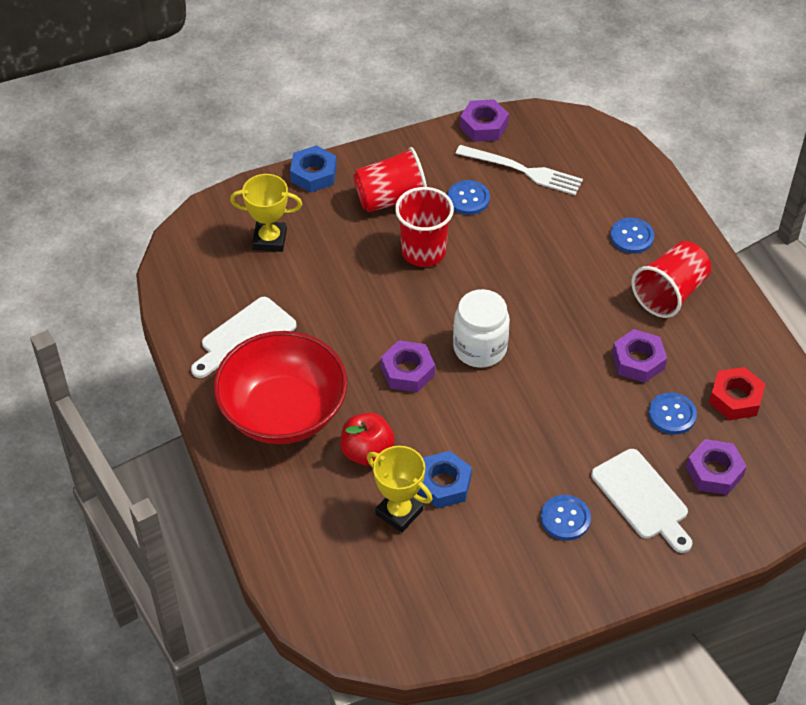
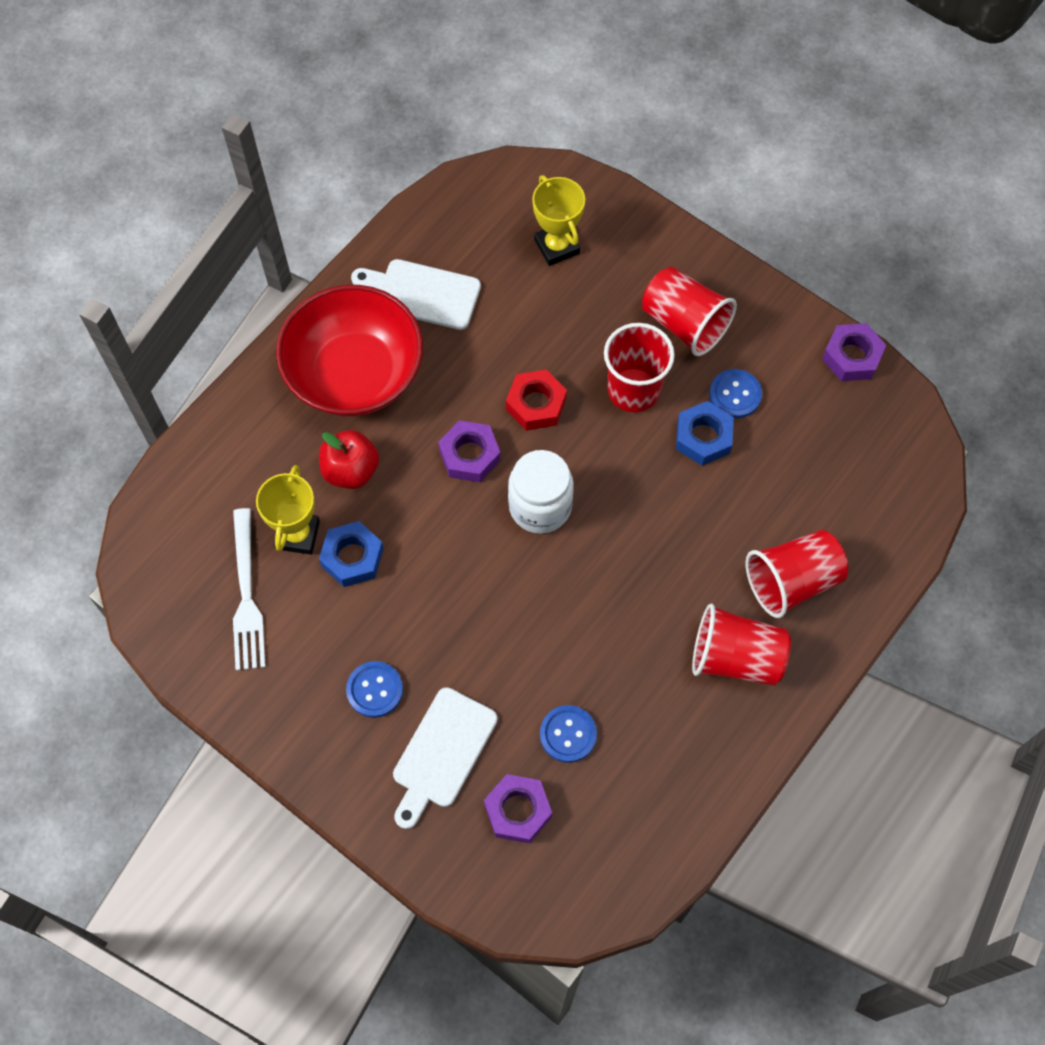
camera: 60 degrees right, 15 degrees up
(313, 174) = (669, 237): blue nut -> blue nut (703, 437)
(523, 171) = (813, 427): white fork -> white fork (246, 595)
(631, 237) = (792, 581): blue button -> red cup
(638, 361) = (620, 667): purple nut -> none
(735, 398) = (630, 790): red nut -> red nut (536, 404)

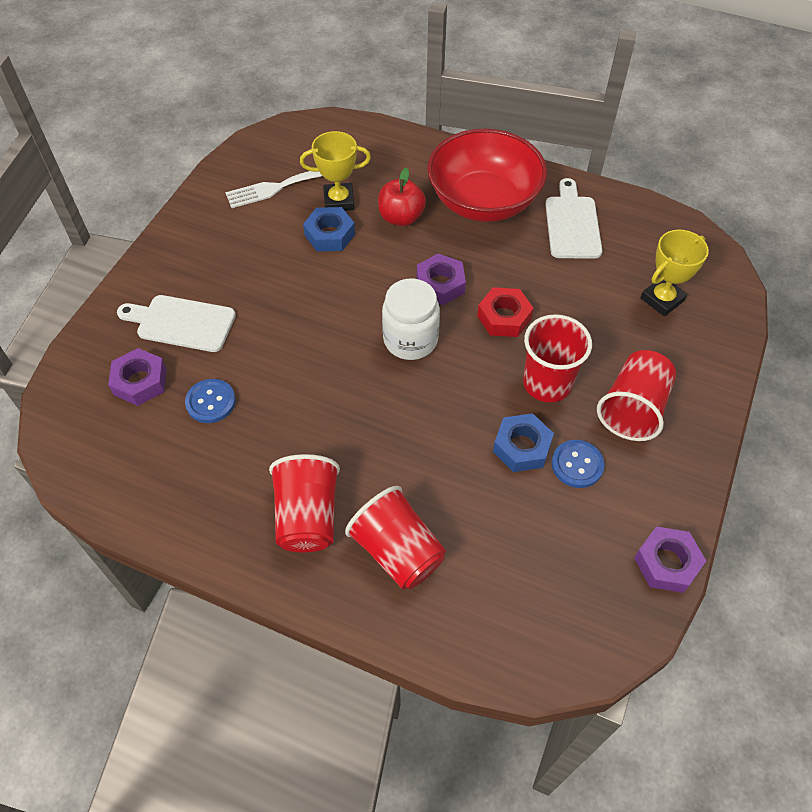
camera: 75 degrees right, 10 degrees down
(374, 690) = (225, 271): blue button -> none

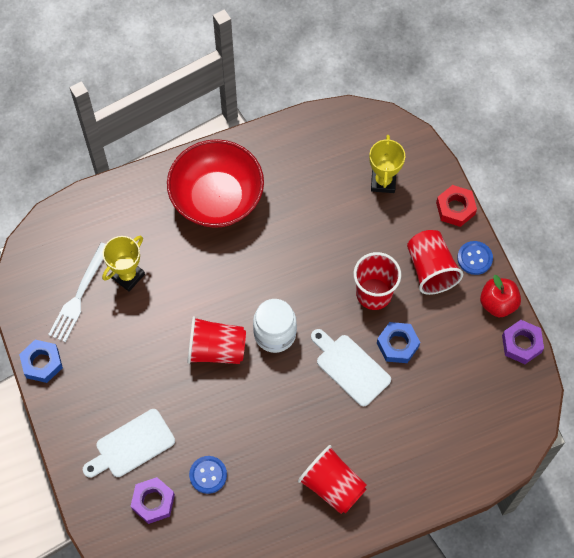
camera: 45 degrees left, 10 degrees up
(329, 235) = (150, 305): blue nut -> blue nut (42, 363)
(397, 551) = (395, 460): red cup -> red cup (216, 349)
(401, 217) = (180, 254): red apple -> red apple (498, 303)
(440, 284) = (253, 282): purple nut -> none
(504, 317) = (310, 271): red nut -> red nut (455, 208)
(572, 224) = (285, 169): white cutting board -> white cutting board (350, 367)
(577, 465) = (433, 329): blue button -> blue button (474, 258)

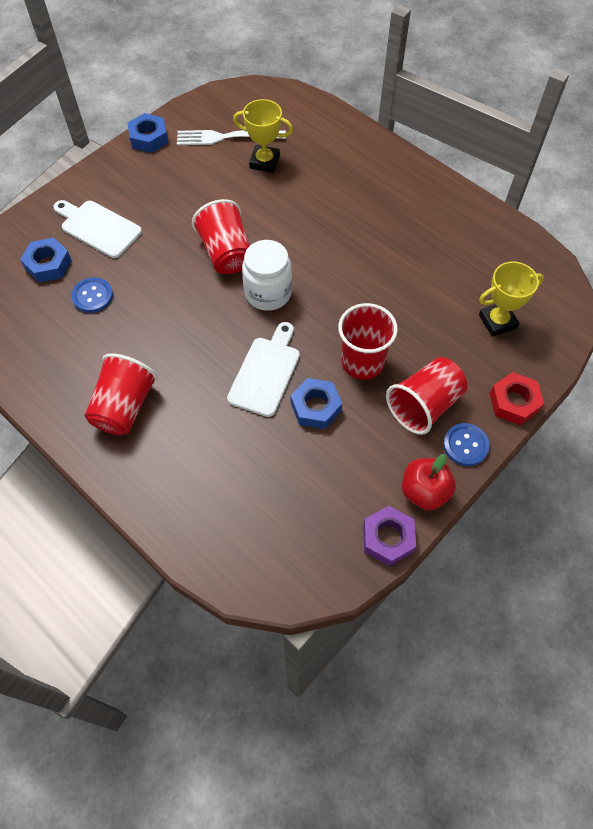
camera: 65 degrees right, 5 degrees down
(153, 502) = (48, 264): purple nut -> blue nut
(217, 198) = (384, 194): red bowl -> none

